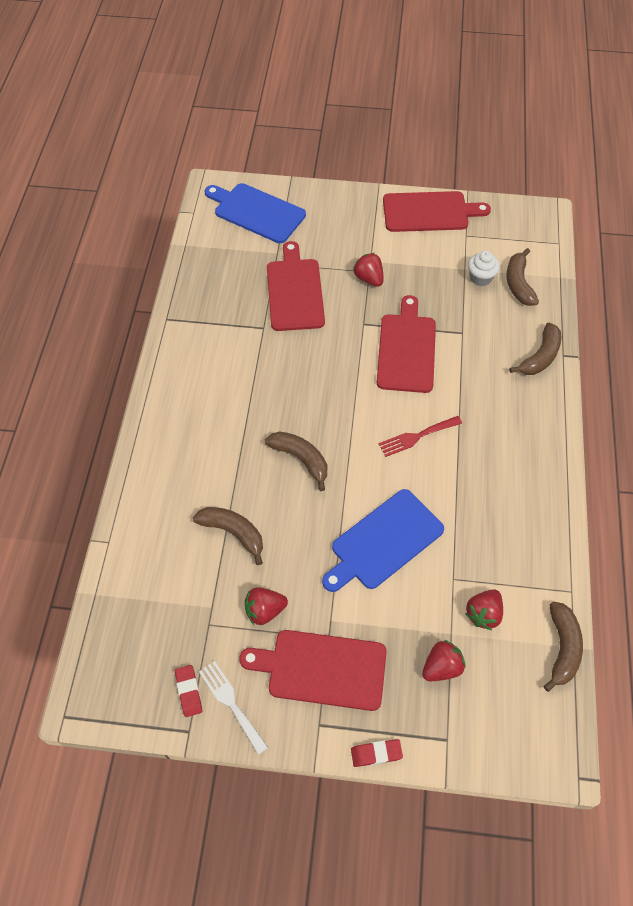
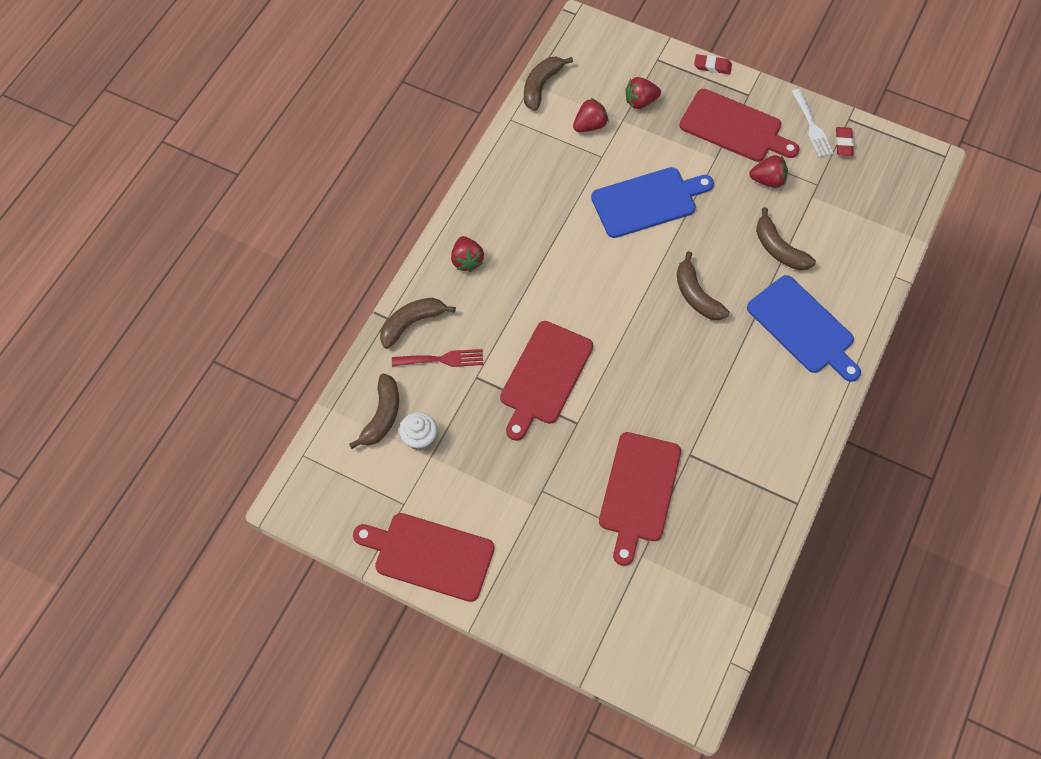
camera: 160 degrees left, 5 degrees up
(256, 212) = (647, 633): blue cutting board -> blue cutting board (803, 327)
(369, 278) = (546, 480): red strawberry -> red strawberry (467, 260)
(416, 437) = (577, 282): red fork -> red fork (442, 359)

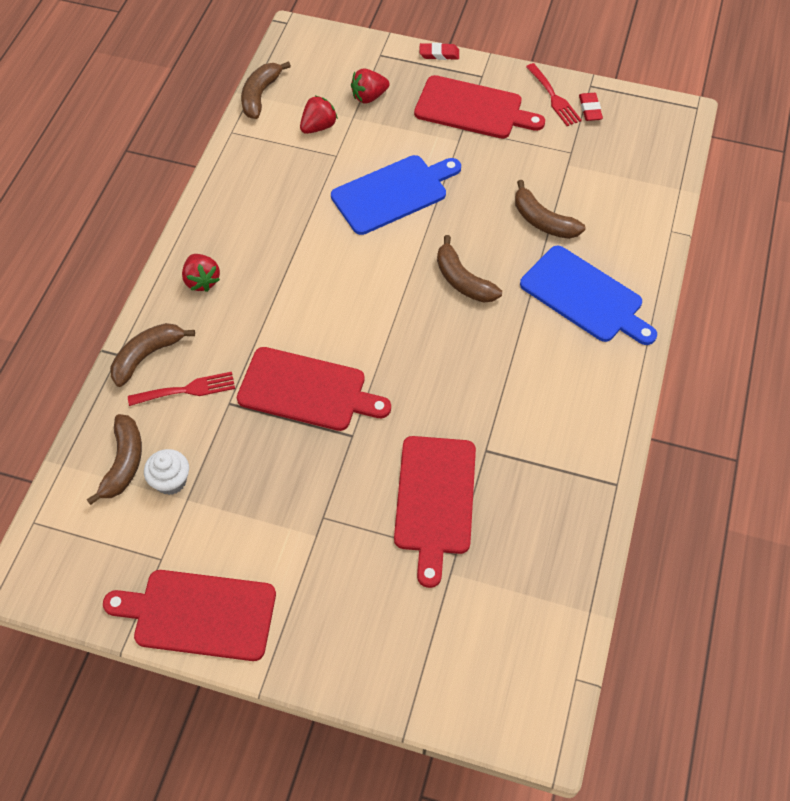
camera: 10 degrees left, 5 degrees down
(544, 376) = (307, 390): red cutting board -> red cutting board turned 90 degrees counterclockwise
(768, 180) = (518, 155): red strawberry -> none
(812, 127) = (554, 97): white fork -> red fork

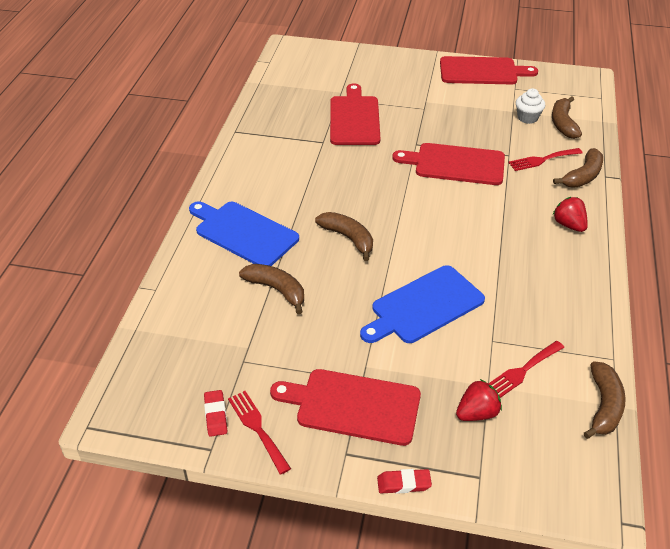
camera: 175 degrees right, 15 degrees down
(318, 127) = (522, 371): red strawberry -> red fork

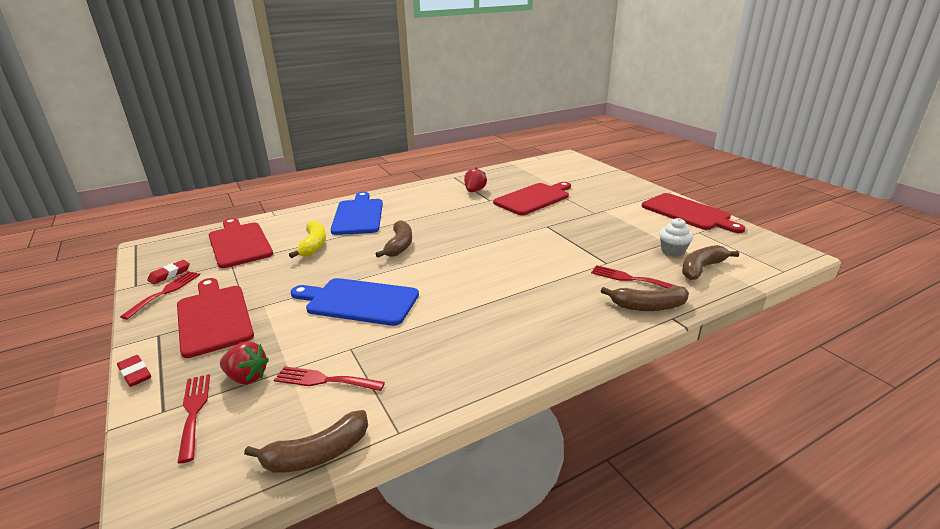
camera: 50 degrees right, 15 degrees down
(277, 290) = (314, 245): brown banana -> yellow banana
(455, 164) = (551, 248): red cutting board -> red cutting board (239, 243)
(497, 458) = (194, 411): none -> red fork
(569, 225) = (564, 326): red strawberry -> red strawberry (474, 191)

